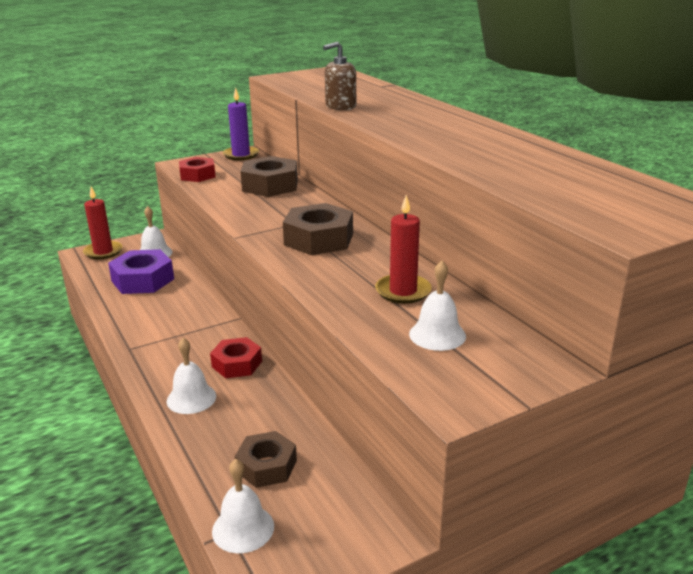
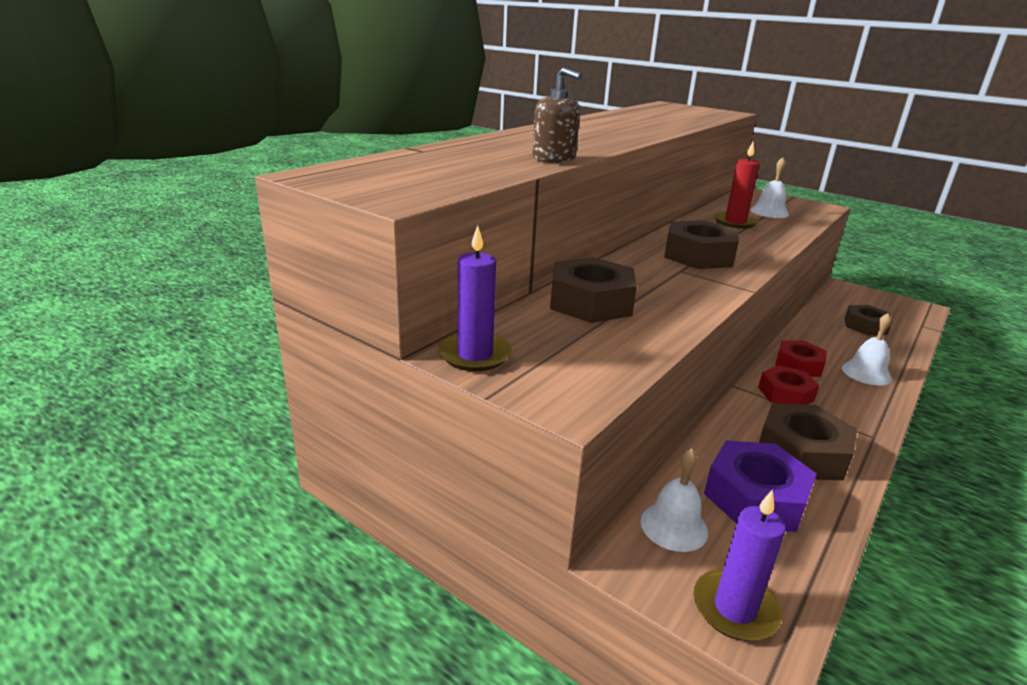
camera: 115 degrees left, 0 degrees up
(103, 252) = (734, 608): red candle -> purple candle
(151, 310) = (802, 453): none -> brown nut
(197, 175) = (609, 367): red nut -> red nut (785, 394)
(243, 528) = (913, 322): white bell -> none

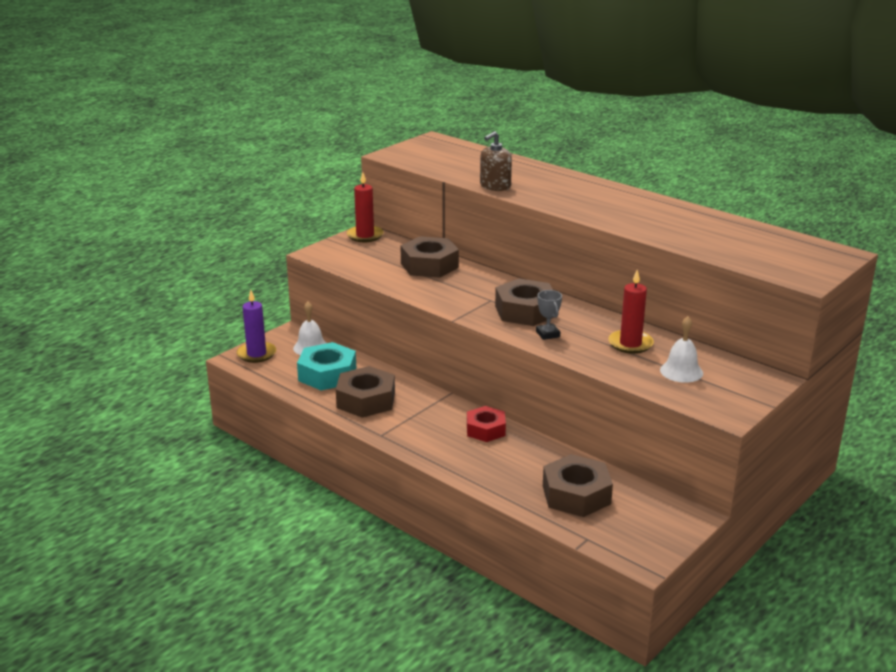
camera: 95 degrees right, 0 degrees up
(475, 355) = (365, 236): purple candle -> red candle
(746, 249) = (547, 334): none -> grey trophy
(755, 497) = (327, 374): purple nut -> turquoise nut
(785, 394) = (439, 412): red nut -> none
(865, 326) = (576, 495): brown nut -> brown nut, size x1.51
(866, 373) = (474, 462): white bell -> none

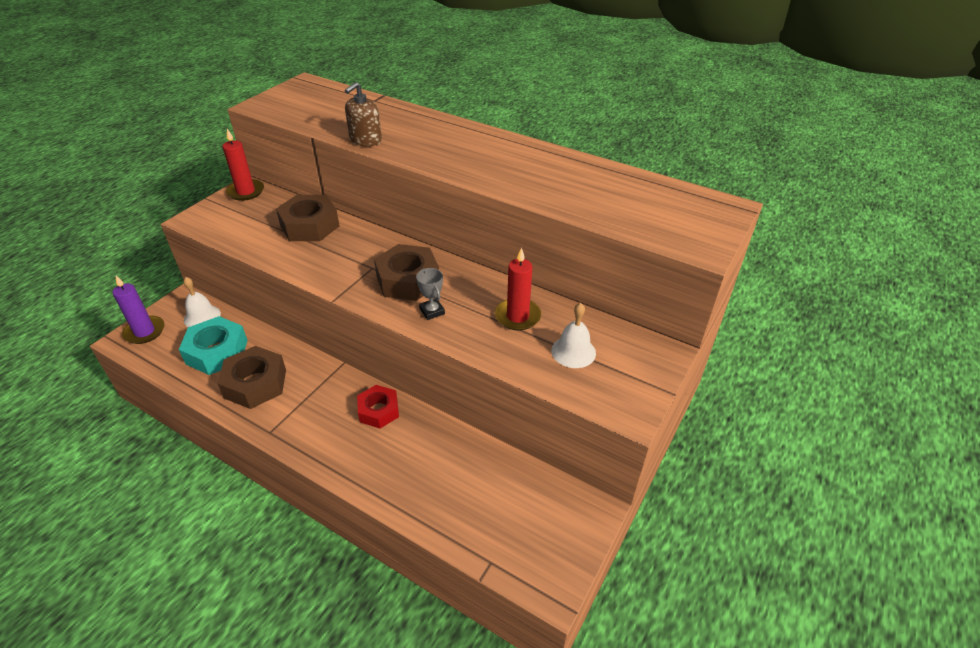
camera: 10 degrees left, 15 degrees up
(576, 495) = (475, 495): brown nut -> none

